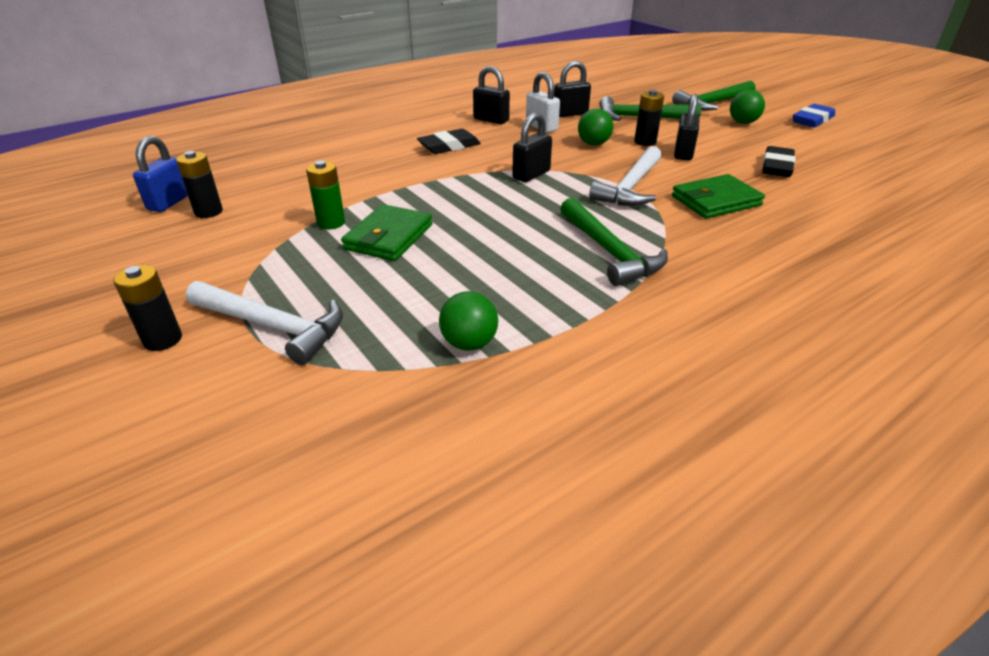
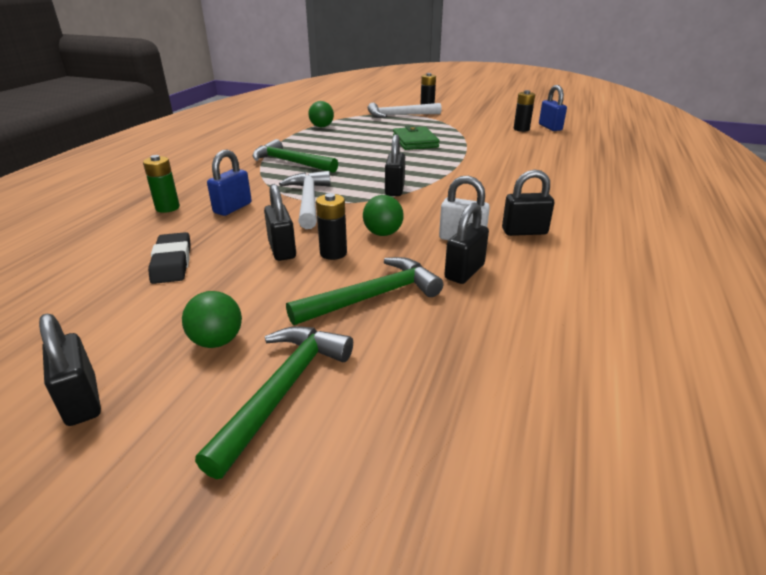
camera: 145 degrees right, 5 degrees down
(331, 223) = (455, 139): green battery -> green battery (167, 208)
(449, 146) = (496, 193): black eraser -> none
(716, 201) = (232, 208): green wallet -> blue padlock
(812, 120) = (82, 401): blue eraser -> black padlock

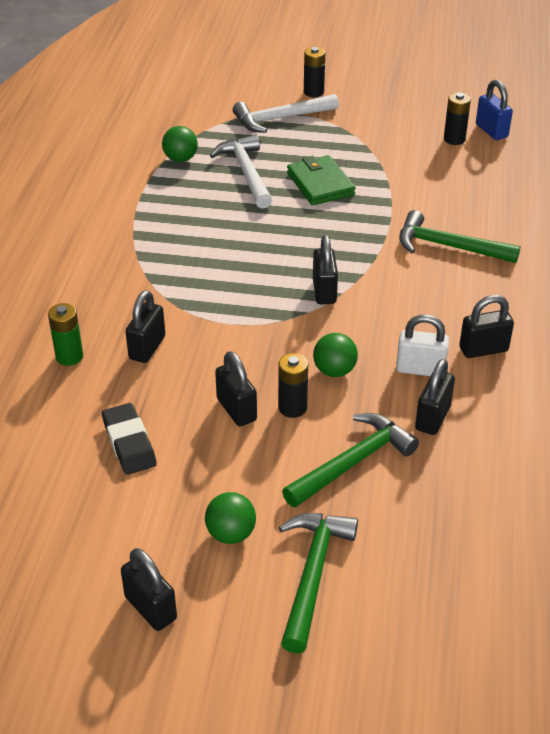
camera: 10 degrees left, 10 degrees up
(232, 208) = (147, 348): blue padlock -> black padlock
(291, 162) = (175, 249): green hammer -> green hammer (448, 246)
(308, 201) = (230, 324): white hammer -> white hammer (246, 172)

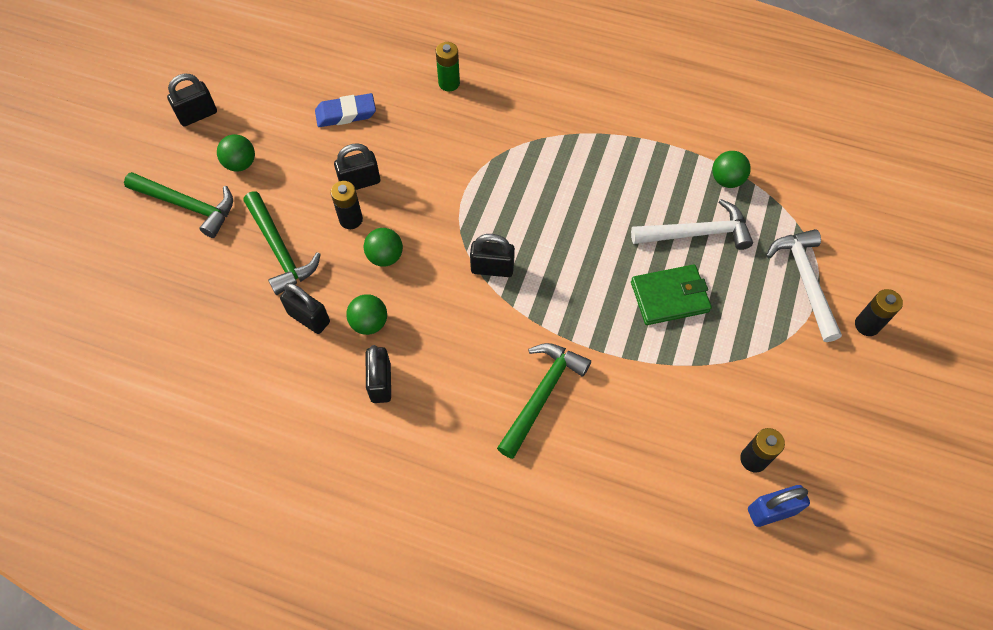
camera: 100 degrees right, 20 degrees up
(129, 443) = (346, 113): black eraser -> blue eraser
(147, 348) = (447, 132): black padlock -> none
(420, 369) = (369, 323): white padlock -> green ball

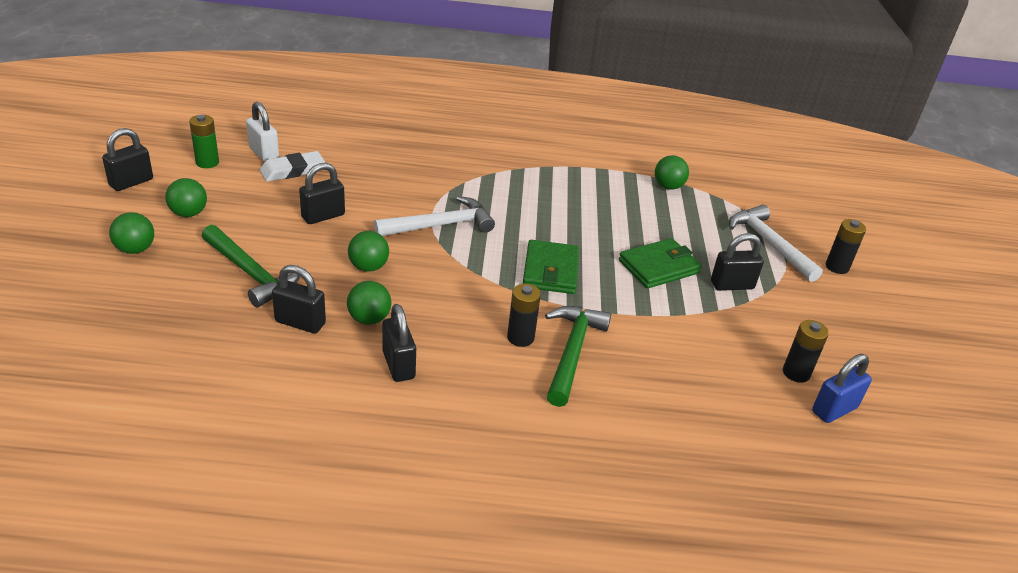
camera: 20 degrees left, 25 degrees down
(188, 206) = (135, 249): green hammer -> green ball
(324, 85) = (264, 153): none -> white padlock
(346, 113) = (292, 170): blue eraser -> white eraser
(351, 219) = (322, 243): black battery -> black battery (520, 337)
(449, 83) = (389, 144): green battery -> green battery (207, 162)
(492, 268) = (482, 264): black padlock -> black padlock (732, 285)
(557, 286) = (550, 271): none -> green wallet
(697, 233) = (660, 222): white hammer -> white hammer (440, 225)

